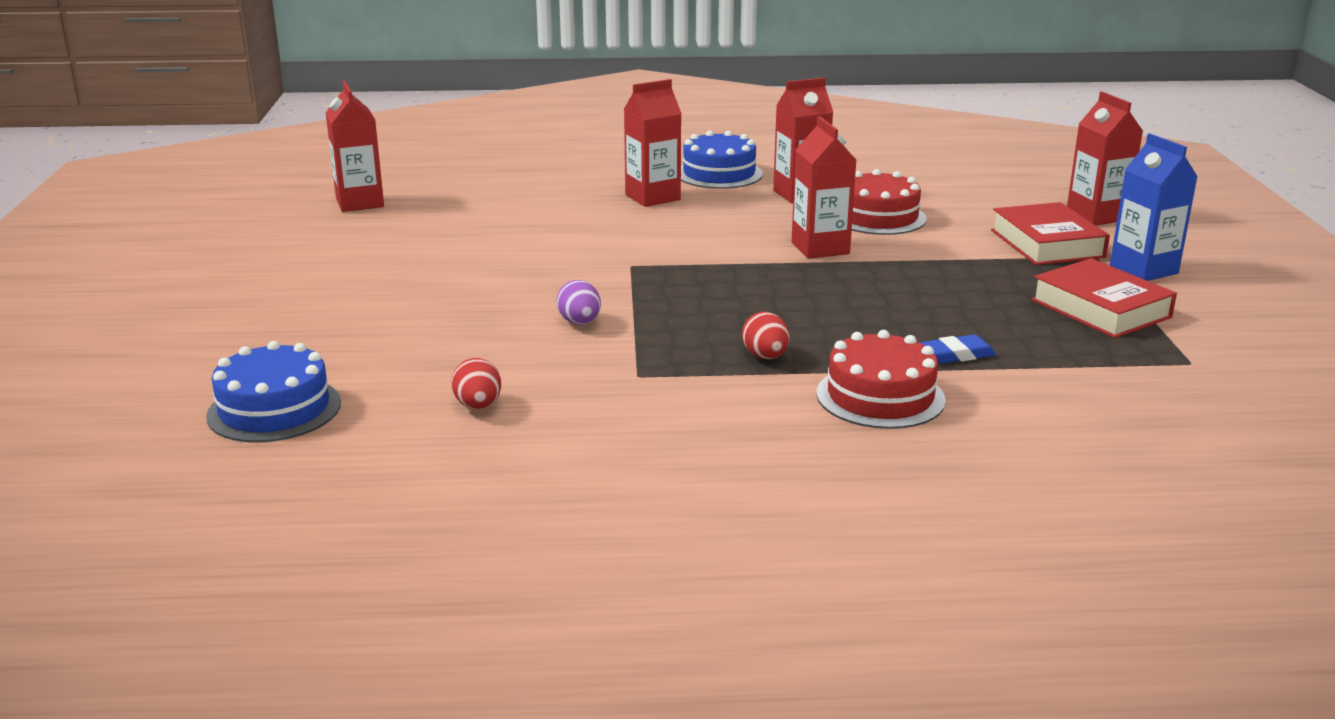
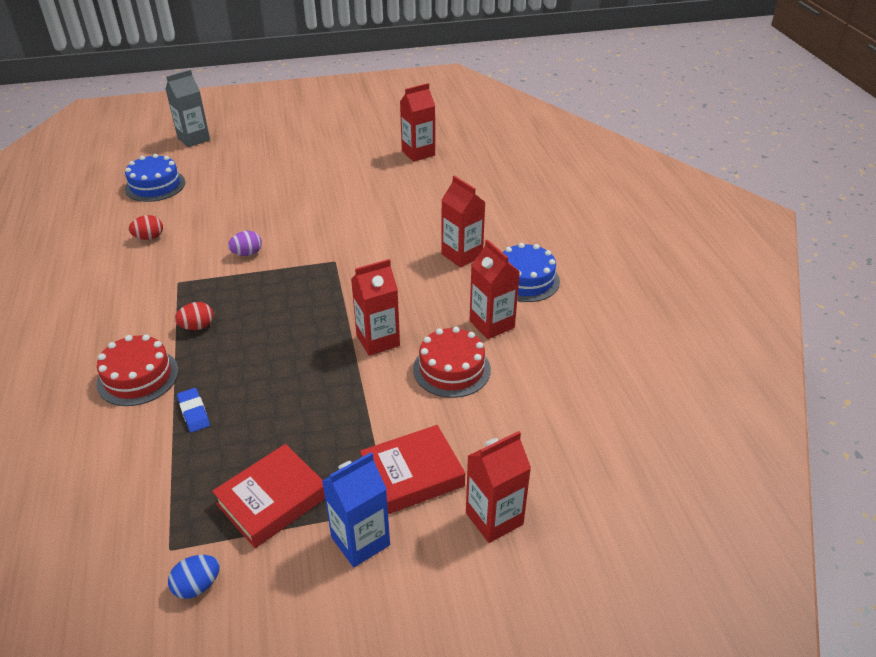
camera: 80 degrees right, 15 degrees up
(100, 375) = (193, 139): none -> grey carton
(1234, 346) = (197, 586): none -> blue egg

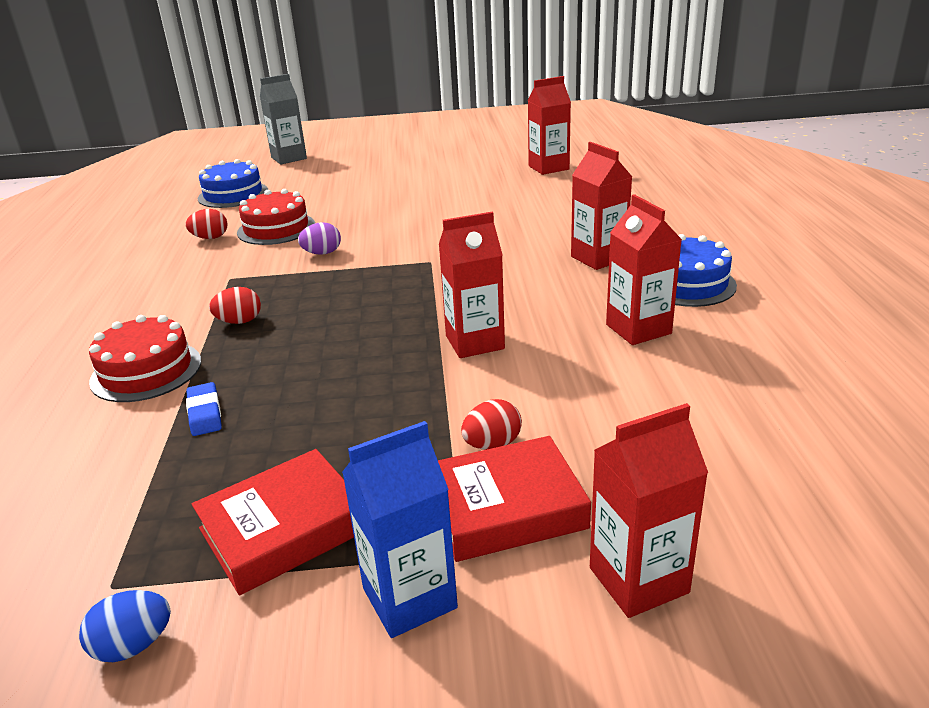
camera: 10 degrees right, 10 degrees down
(399, 427) = (492, 444): none -> red egg
(451, 369) = (577, 377): red cake -> red cake (276, 228)

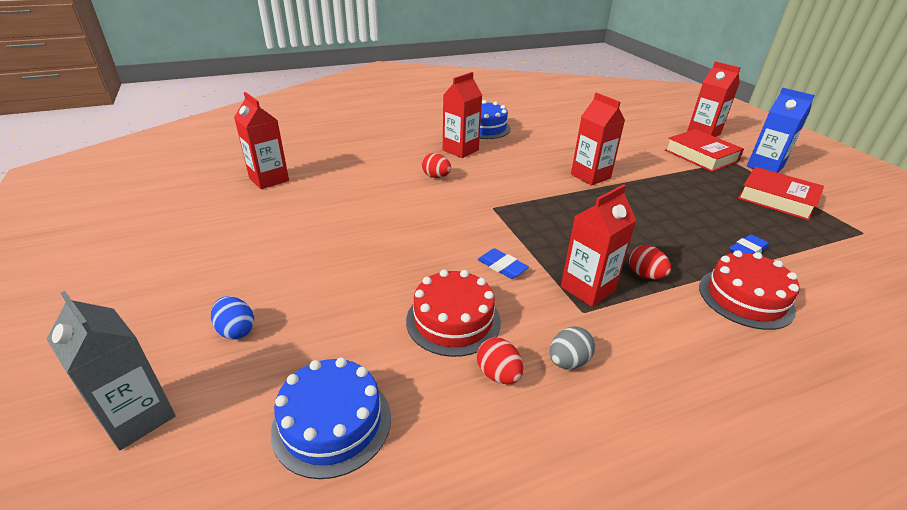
camera: 110 degrees left, 5 degrees up
(133, 645) = (867, 215): blue egg -> blue egg (236, 330)
(191, 262) = (568, 361): none -> grey egg
(322, 253) = (502, 266): purple egg -> blue eraser
(492, 444) = (668, 162): red egg -> red egg (436, 176)
(638, 329) = (542, 137): red carton -> red carton (587, 288)

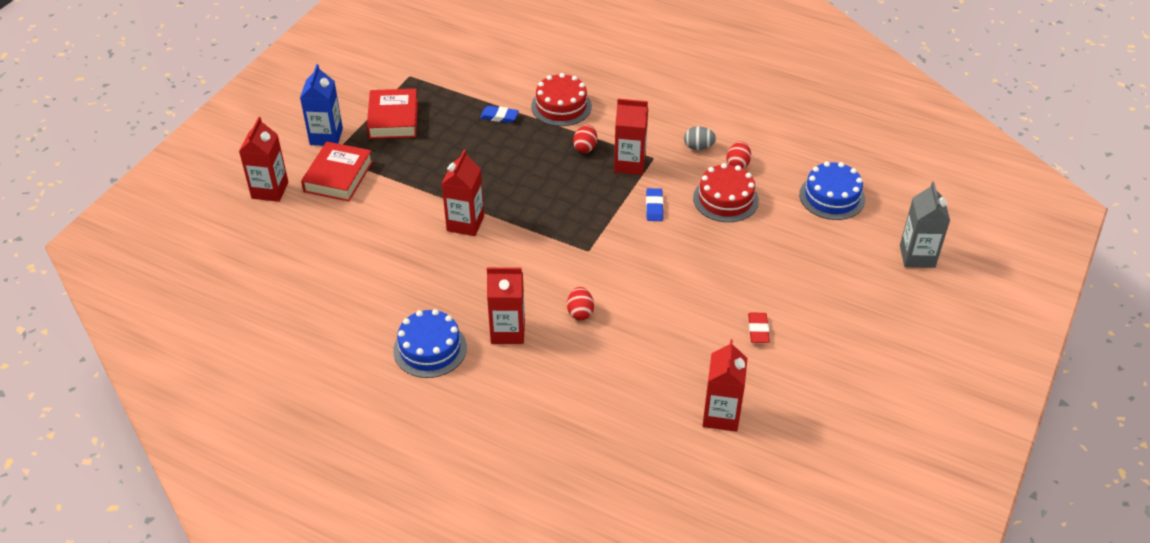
camera: 130 degrees left, 10 degrees up
(236, 330) = (845, 272): blue egg -> none
(289, 233) = (758, 330): none -> red eraser

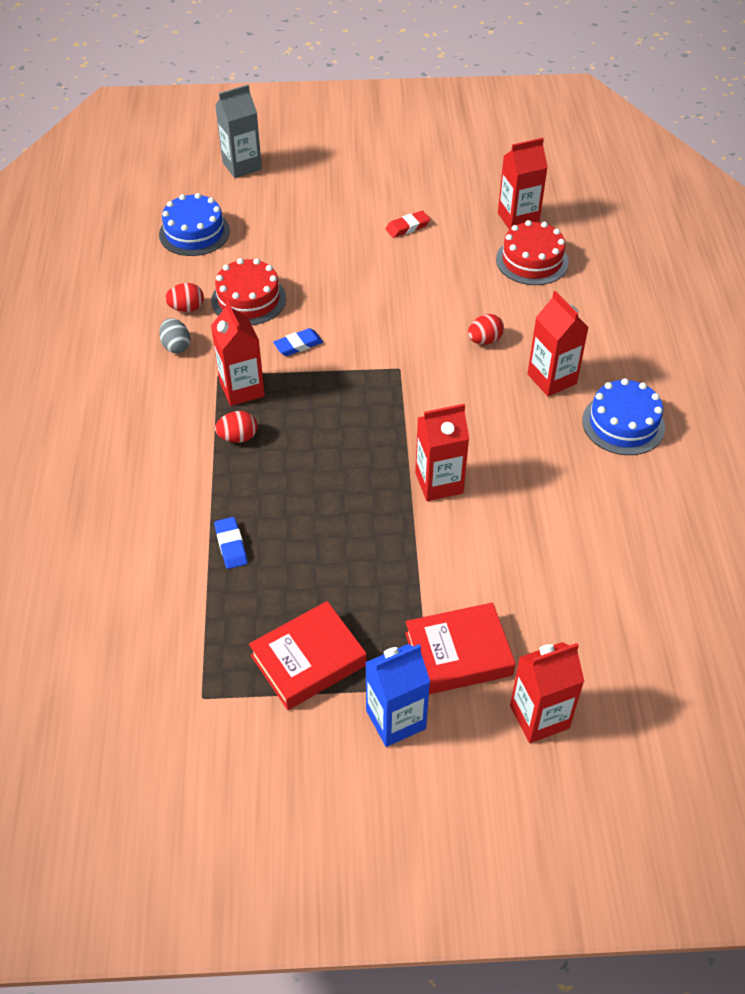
camera: 120 degrees left, 5 degrees up
(561, 106) = (172, 493): red cake -> red cake (532, 261)

